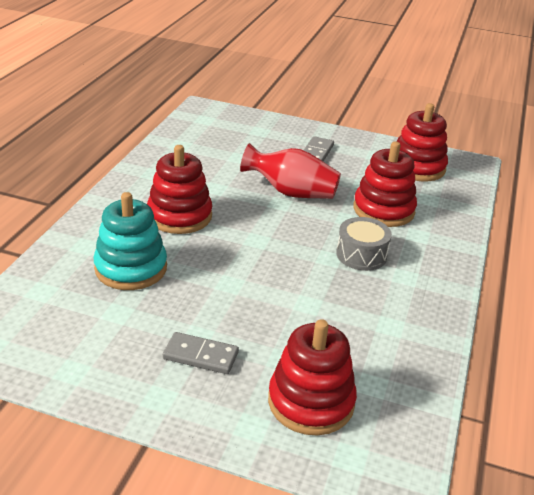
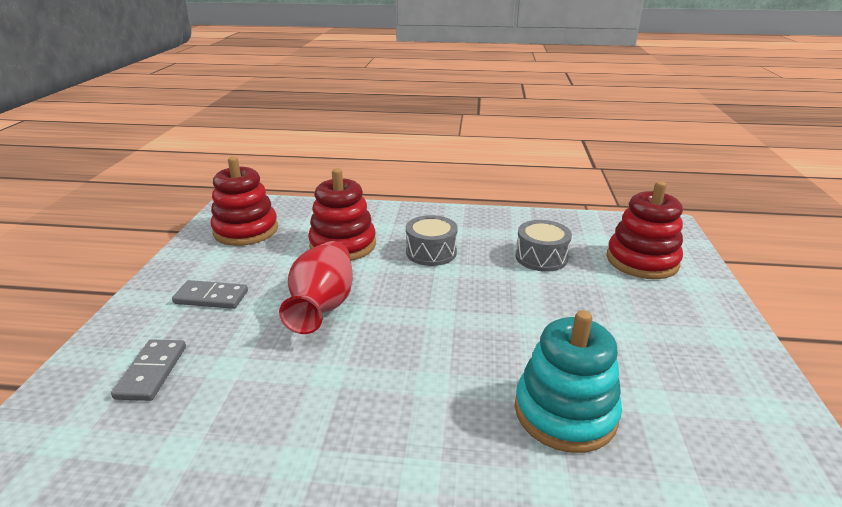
camera: 100 degrees left, 5 degrees down
(179, 216) = (418, 394): red stacking toy -> none
(201, 355) = (652, 322): grey domino -> grey domino (151, 372)
(336, 323) = (541, 257): none -> grey drum

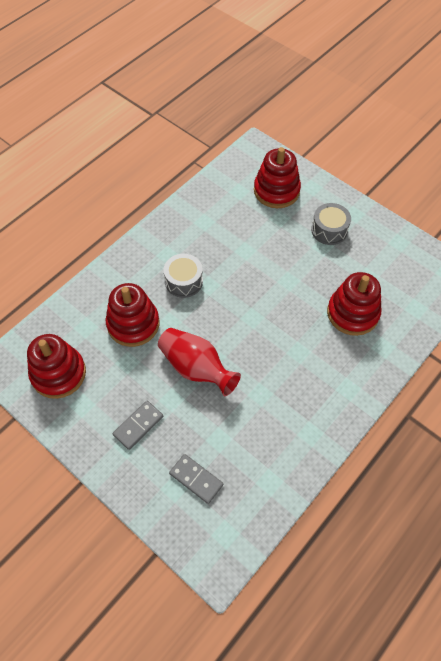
camera: 55 degrees left, 30 degrees up
(541, 257) = (235, 232): grey drum -> grey drum (329, 230)
(565, 412) = (352, 313): turquoise stacking toy -> red stacking toy

